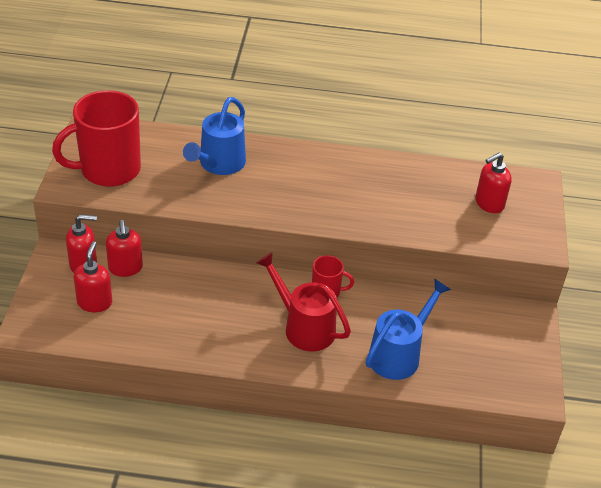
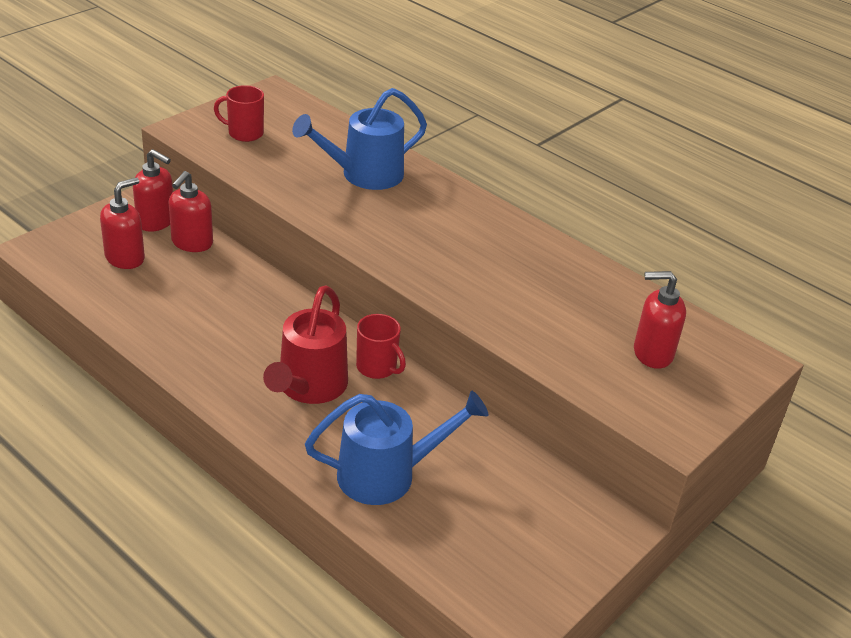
camera: 35 degrees right, 5 degrees down
(108, 170) = (244, 133): red mug -> red mug, size x0.47
(303, 327) = (309, 388): red watering can -> red watering can turned 150 degrees counterclockwise

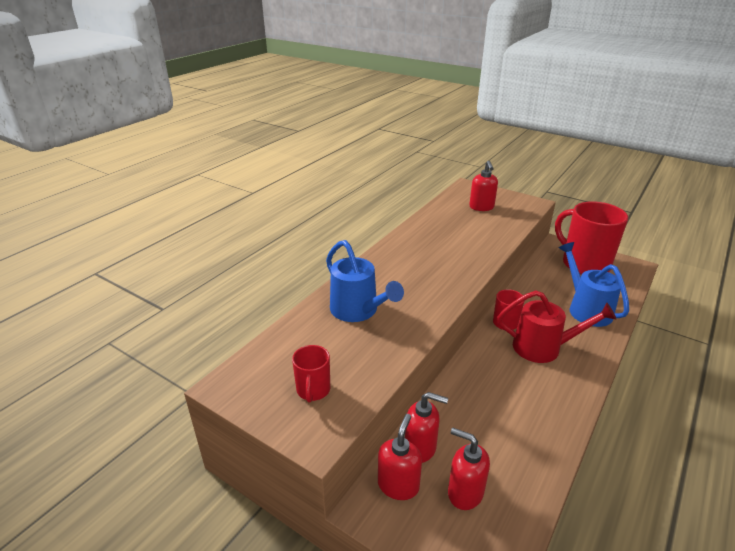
camera: 95 degrees left, 5 degrees down
(533, 536) = (584, 264): none -> red mug

